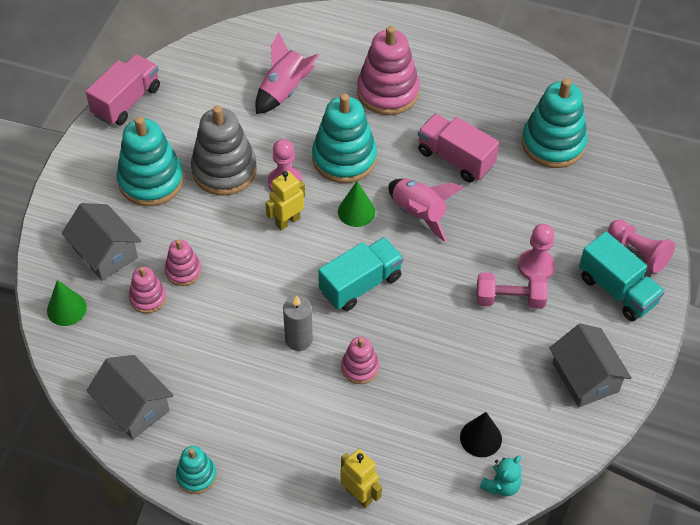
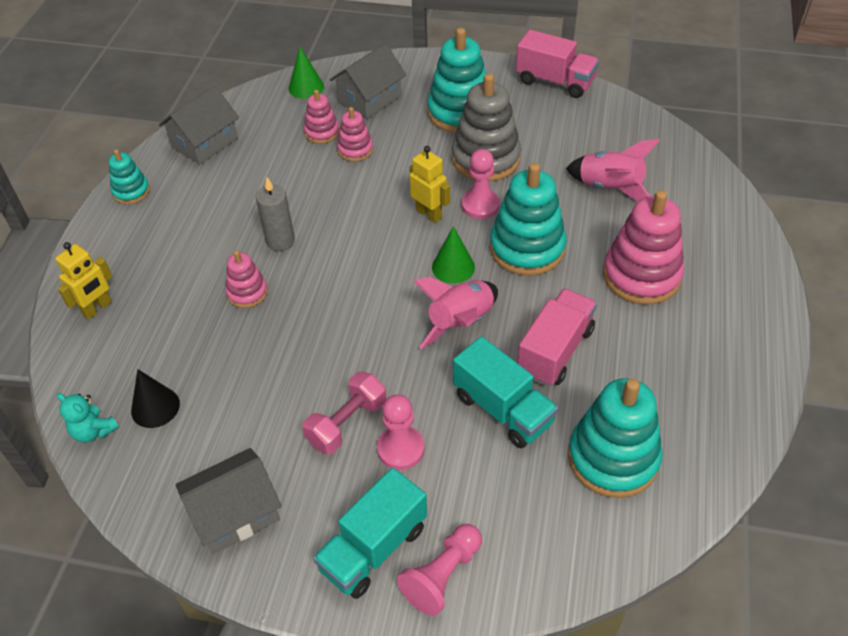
camera: 85 degrees right, 5 degrees down
(360, 284) = (354, 281): turquoise truck -> turquoise truck (503, 409)
(510, 299) = (347, 423): pink dumbbell -> pink dumbbell turned 45 degrees clockwise

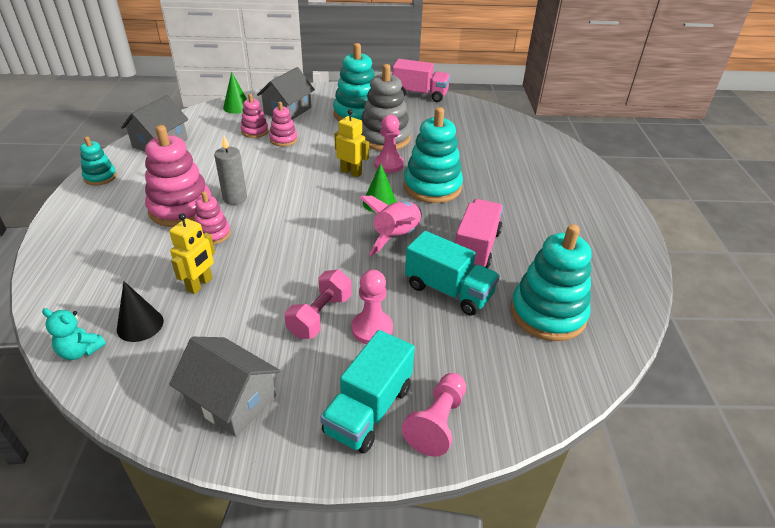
camera: 15 degrees left, 10 degrees down
(97, 308) = (76, 258): yellow robot -> yellow robot (200, 285)
(235, 513) = (231, 400): grey house -> grey house turned 75 degrees clockwise
(610, 188) = (480, 148): pink rocket -> none
(641, 276) = (522, 196): pink stacking toy -> pink stacking toy (181, 209)

